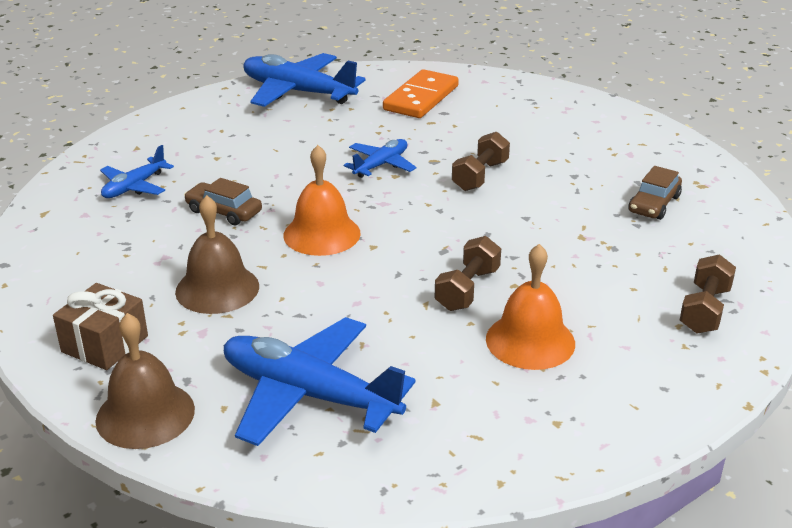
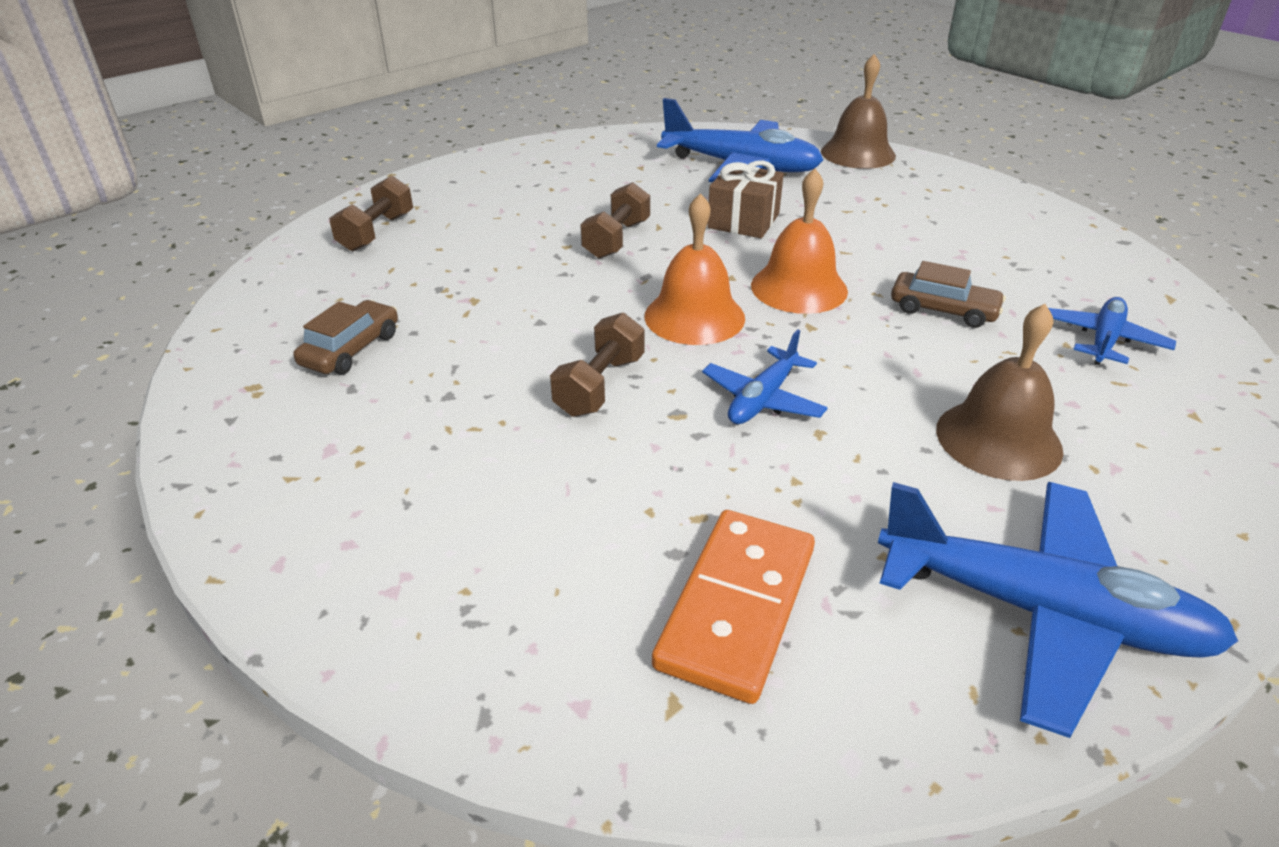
camera: 175 degrees right, 5 degrees up
(105, 344) = (936, 187): brown gift -> brown gift (743, 221)
(217, 288) = (875, 229): brown bell -> brown bell (998, 439)
(530, 341) = (558, 204): orange bell -> orange bell (694, 316)

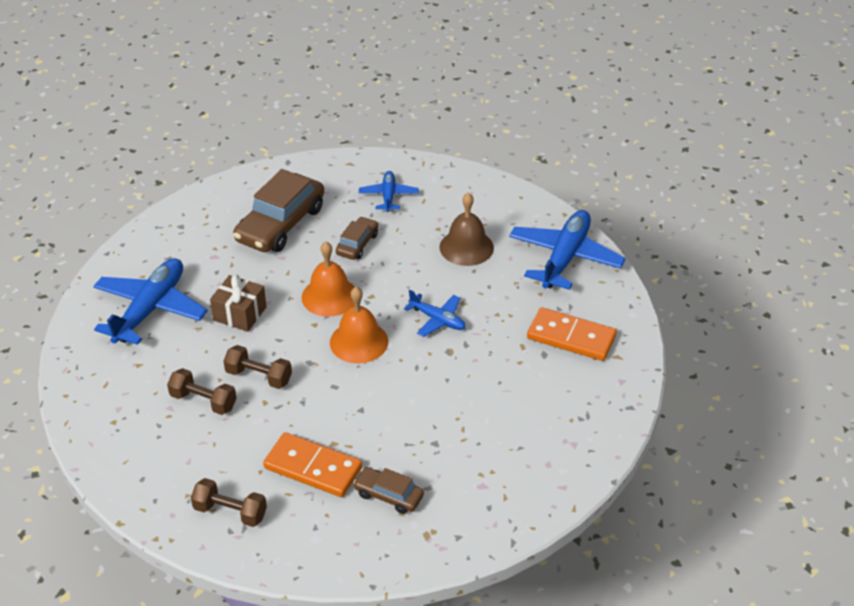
camera: 90 degrees left, 5 degrees up
(431, 285) = (313, 467): none -> orange domino
(600, 386) = (426, 381): brown dumbbell -> brown dumbbell (203, 401)
(858, 153) = (139, 247): brown bell -> none
(958, 241) = (280, 224): none -> brown car
(1104, 340) = (388, 196): blue plane -> blue plane turned 60 degrees clockwise

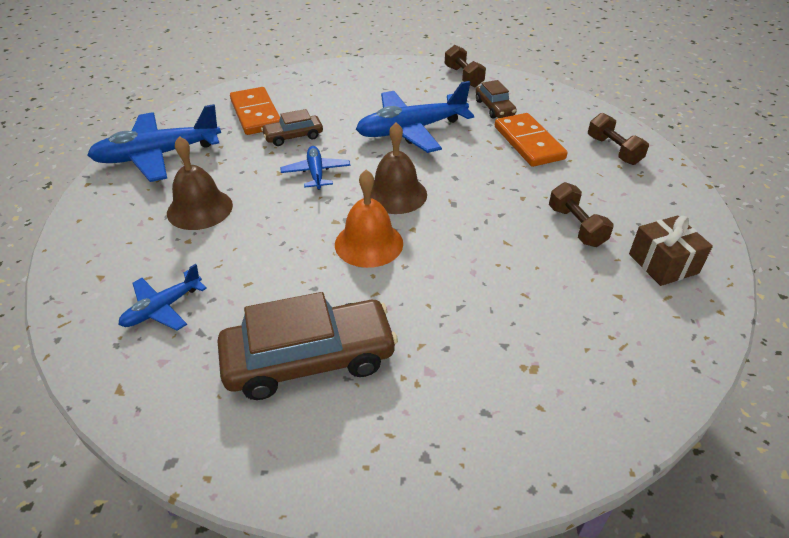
camera: 135 degrees left, 0 degrees up
(150, 309) = (562, 351): blue plane -> blue plane (411, 130)
(240, 314) = (469, 282): brown gift -> brown gift (663, 263)
(259, 376) = (508, 217): brown dumbbell -> brown dumbbell (463, 77)
(357, 244) = (273, 276): brown car -> brown car (293, 136)
(359, 342) = (395, 194): orange bell -> brown bell

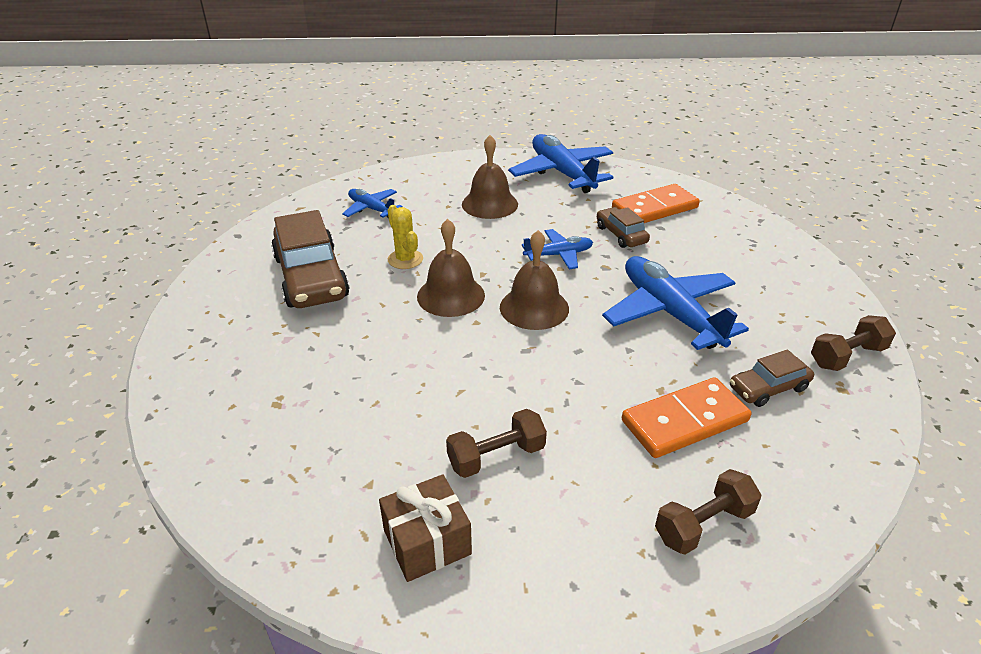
camera: 85 degrees right, 5 degrees down
(293, 276) = (405, 259): none -> yellow cactus
(369, 243) = (451, 295): orange bell -> brown bell

